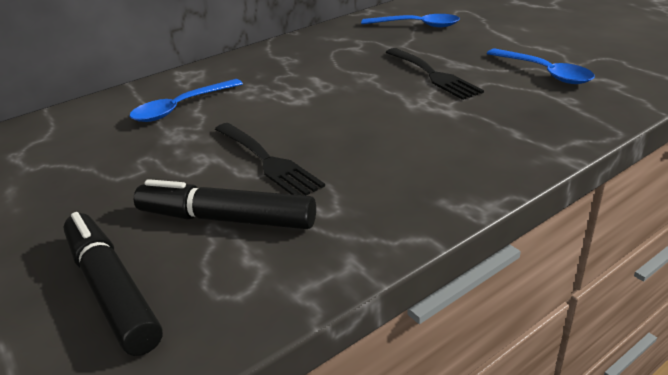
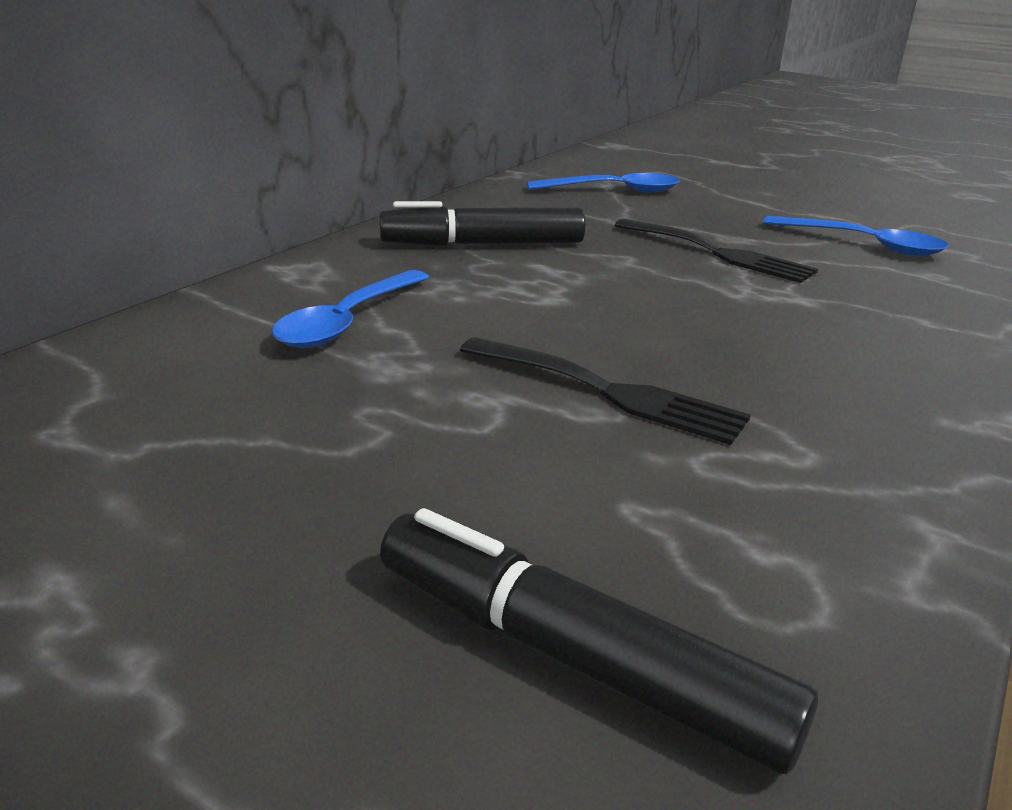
camera: 25 degrees left, 5 degrees down
(226, 218) = (646, 492): black marker -> black marker (483, 244)

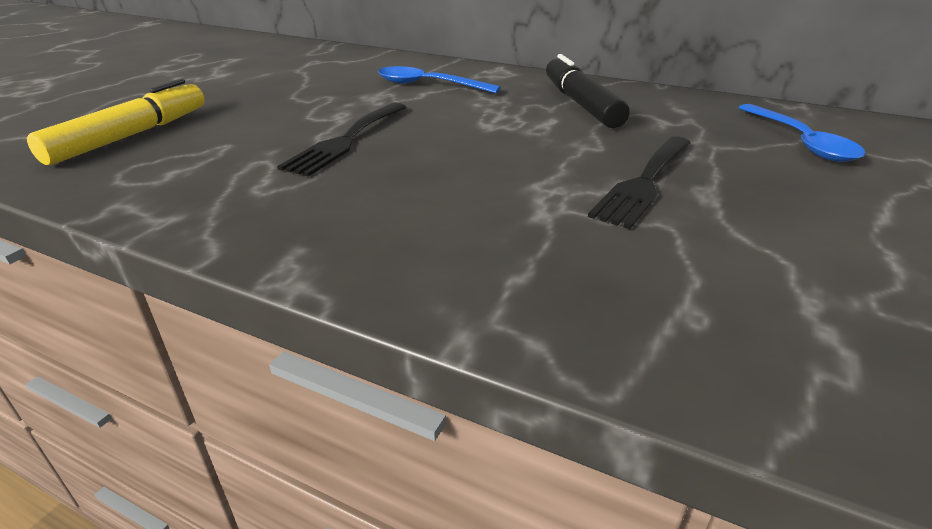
camera: 85 degrees right, 5 degrees up
(574, 657) = (131, 136): black marker -> yellow marker
(863, 244) = (778, 274): blue spoon -> none

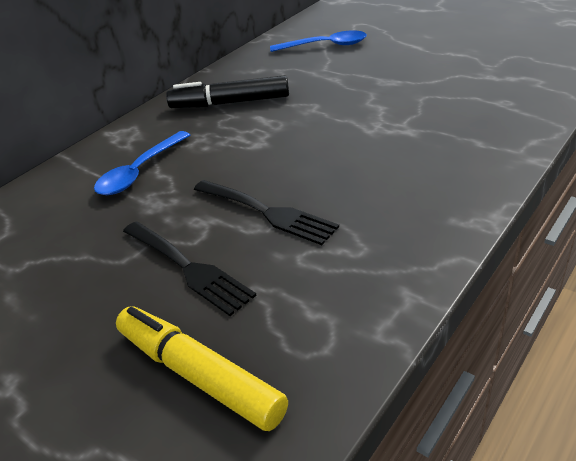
camera: 75 degrees left, 5 degrees up
(644, 182) = (372, 96): black fork -> black fork (188, 268)

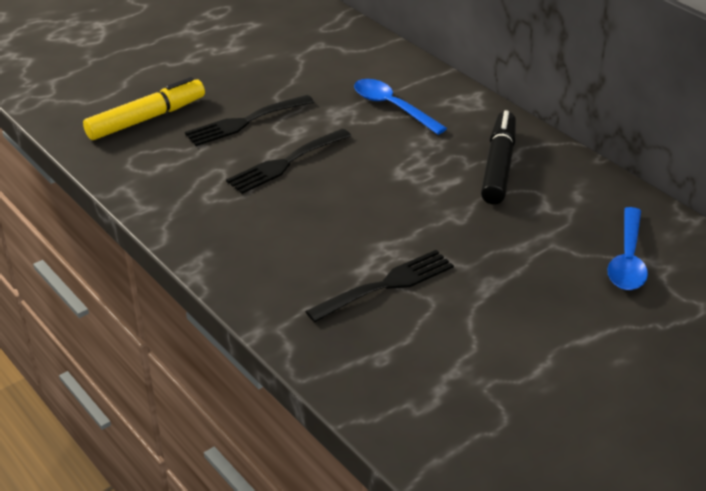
camera: 100 degrees right, 0 degrees up
(421, 117) = (386, 285): none -> black fork

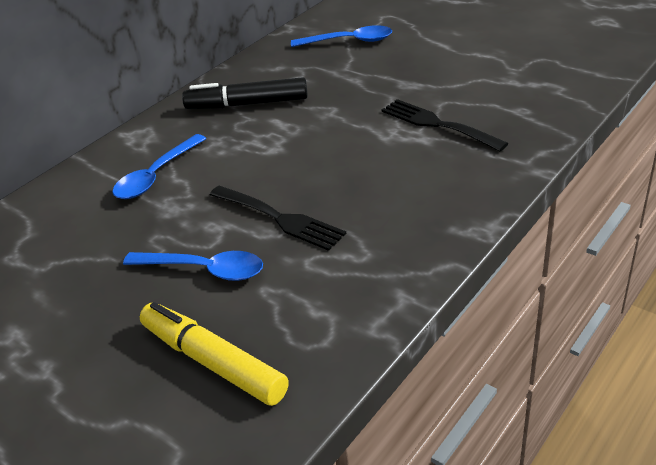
camera: 100 degrees left, 0 degrees up
(245, 122) = (204, 270): black fork -> blue spoon

